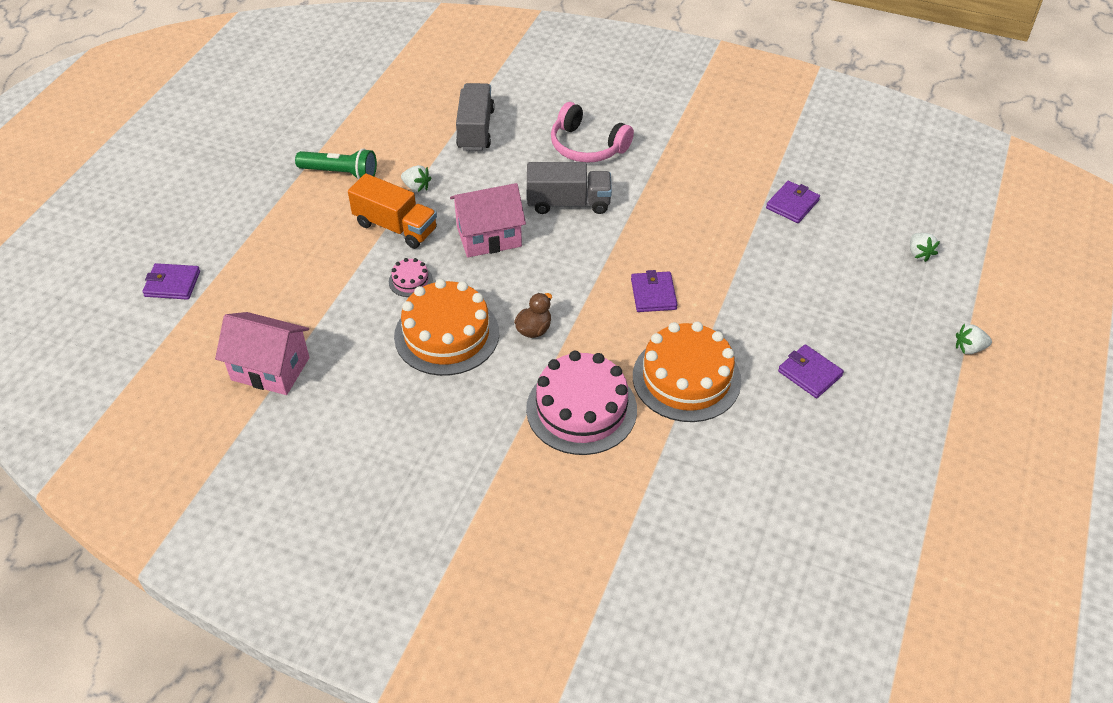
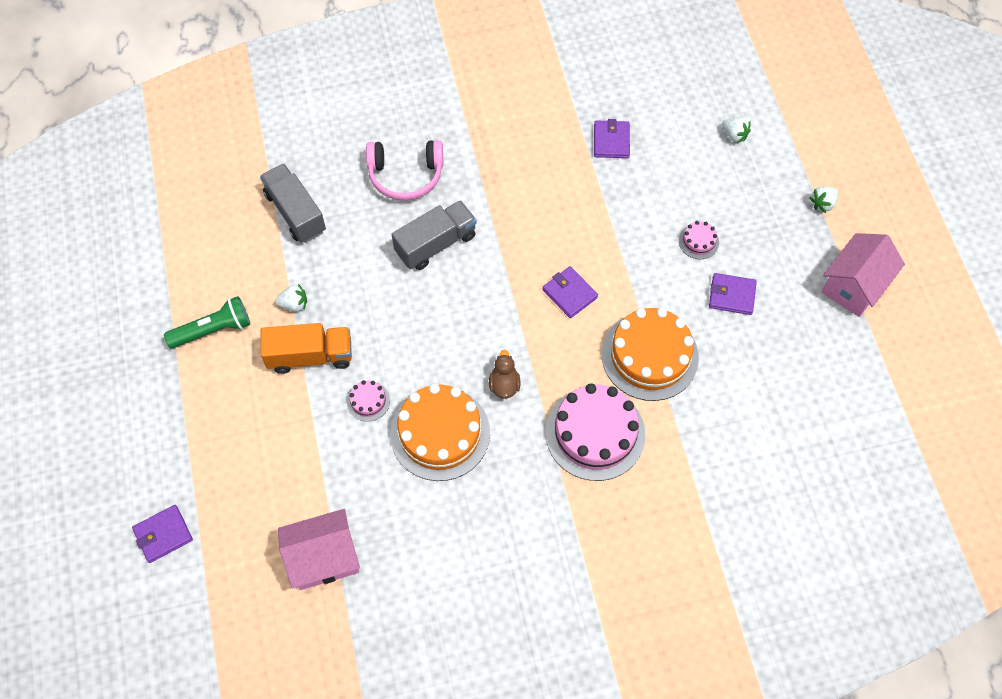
camera: 35 degrees left, 15 degrees up
(489, 236) = (397, 317): pink house -> pink house (854, 286)
(812, 316) = (698, 241): none -> pink cake

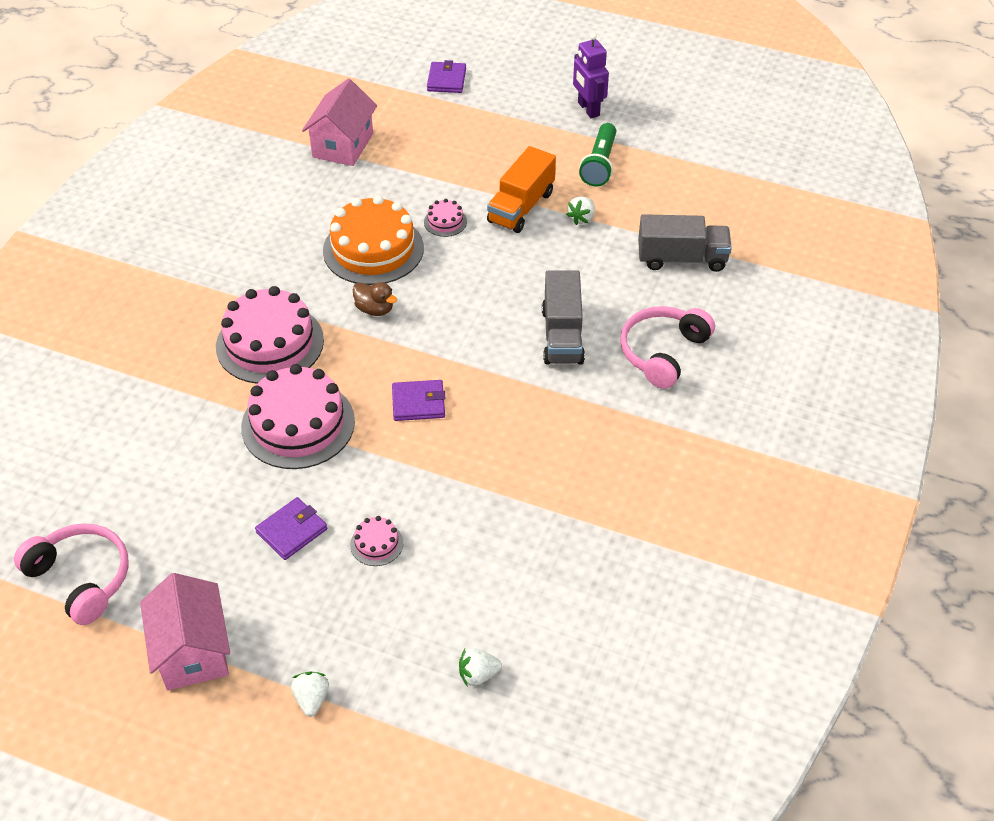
camera: 125 degrees right, 15 degrees down
(137, 383) = (588, 109): none -> purple robot
(611, 141) = (568, 546): purple wallet -> none
(650, 356) = (298, 424): orange cake -> pink cake
(872, 390) = (81, 578): none -> pink headphones

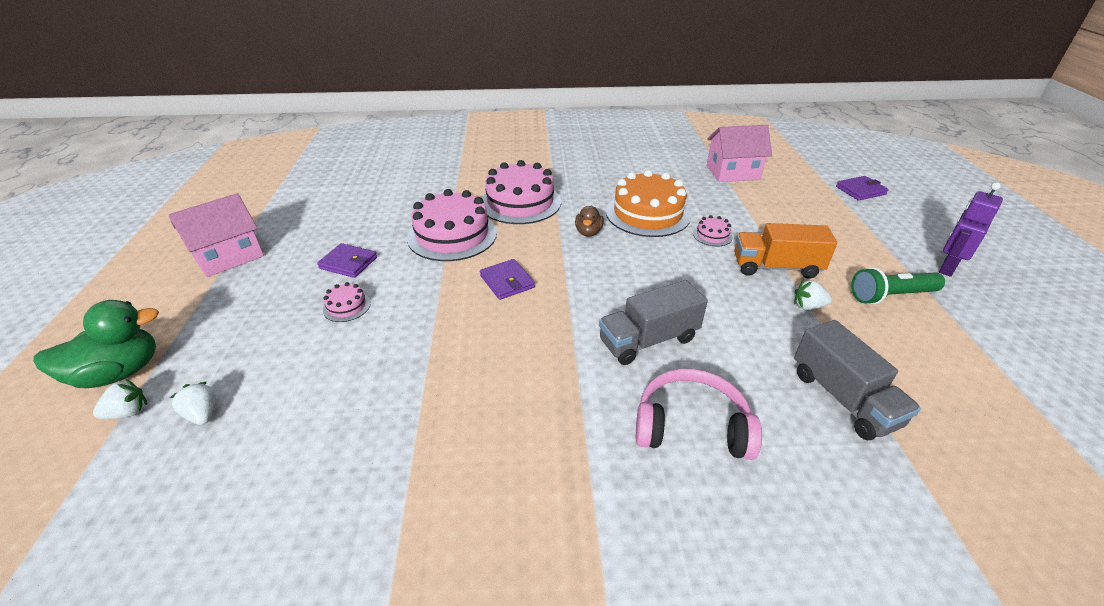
camera: 65 degrees right, 10 degrees down
(81, 578) = (288, 201): pink headphones -> none
(312, 699) = (180, 322): white strawberry -> white strawberry (128, 412)
(373, 752) = (119, 373): none -> green duck

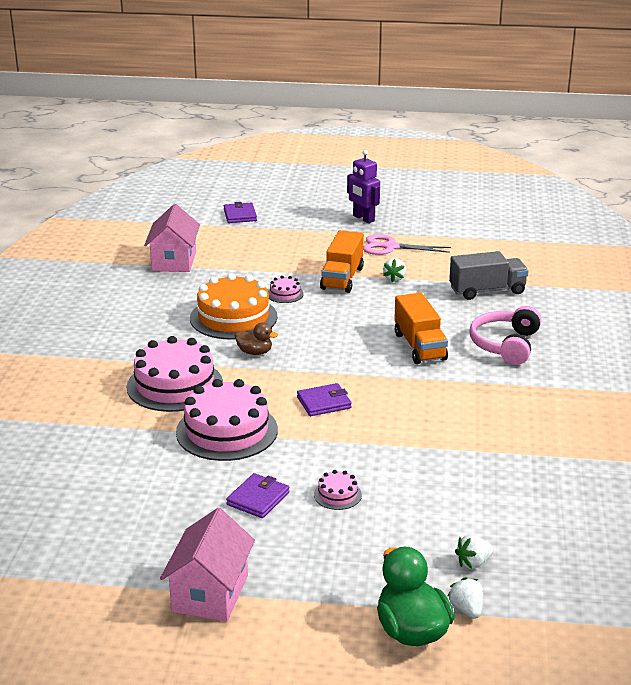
camera: 80 degrees left, 10 degrees down
(229, 256) = (210, 593): pink house -> pink house turned 45 degrees clockwise
(648, 340) = (419, 346): grey truck -> orange truck
(891, 296) = (391, 247): green flashlight -> pink scissors

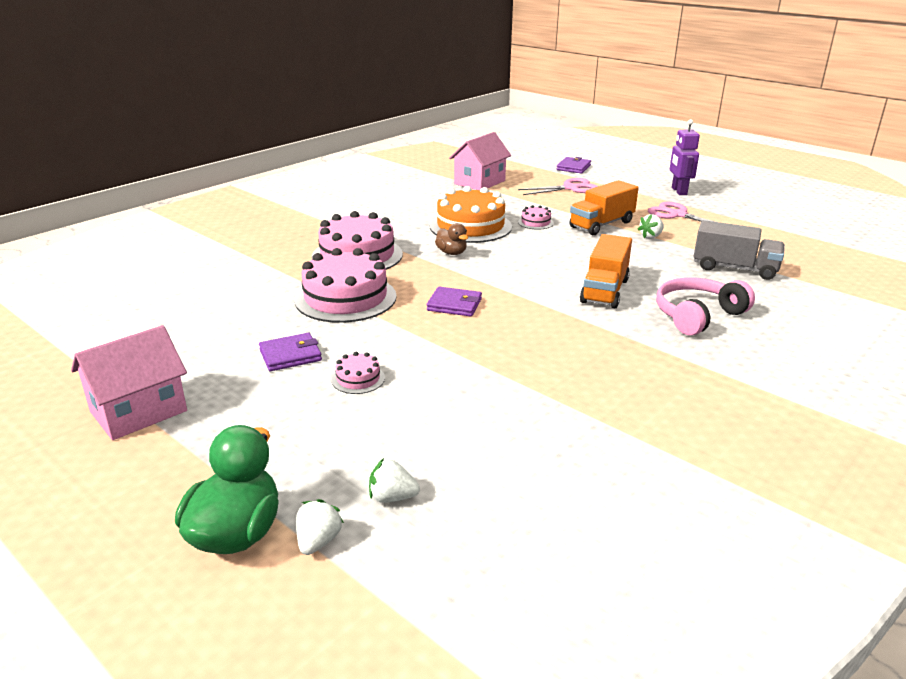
camera: 35 degrees right, 0 degrees up
(267, 243) = (570, 188): none -> pink scissors

